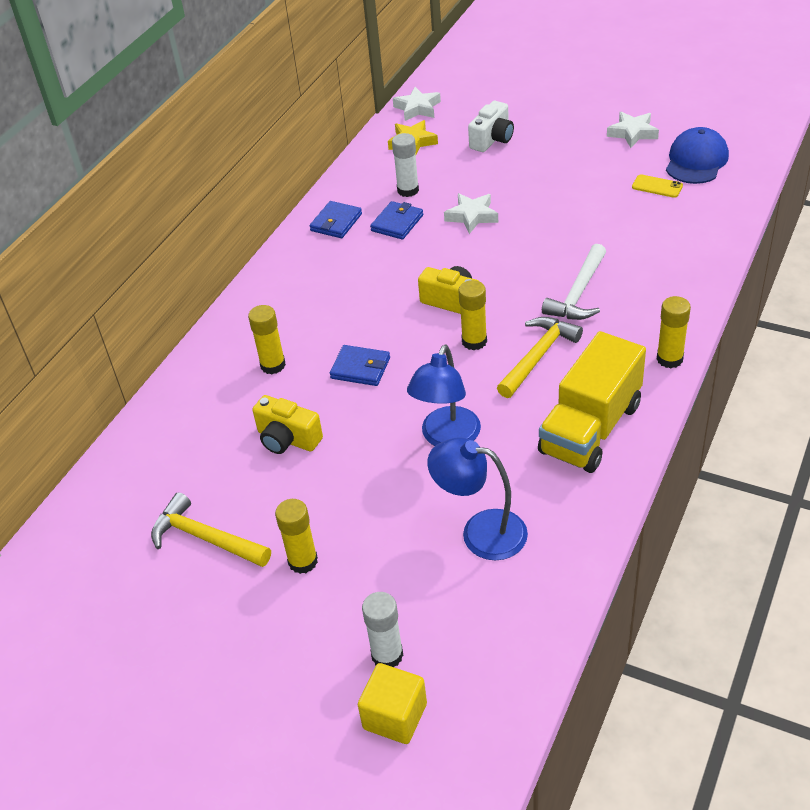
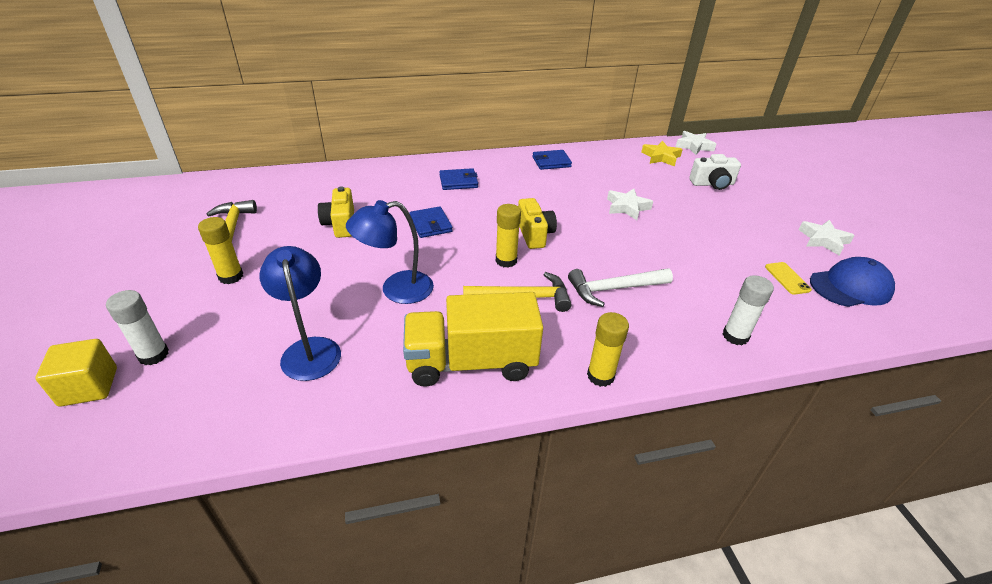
camera: 45 degrees right, 5 degrees down
(273, 365) = (402, 192): yellow glue stick -> none
(397, 223) = (580, 182): blue wallet -> blue wallet (458, 181)
(408, 190) = (615, 174): white glue stick -> white glue stick (735, 336)

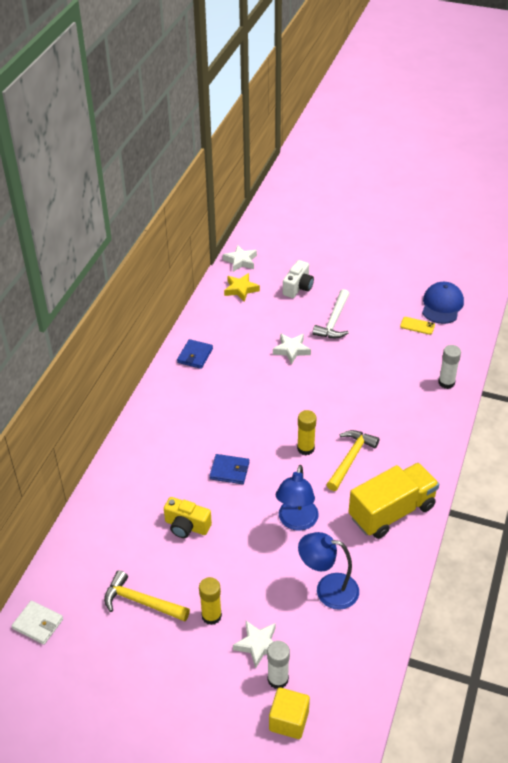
camera: 55 degrees left, 5 degrees up
(184, 190) = (38, 624): none -> white wallet
(458, 181) = (179, 427): blue wallet -> none
(471, 362) = (391, 512): yellow truck -> yellow truck turned 150 degrees counterclockwise
(534, 234) = (286, 418): yellow camera -> none
(600, 376) = (438, 459): yellow glue stick -> none
(614, 289) = (372, 410): white hammer -> white hammer (334, 321)
(823, 240) = (396, 283): white star -> white star (258, 645)

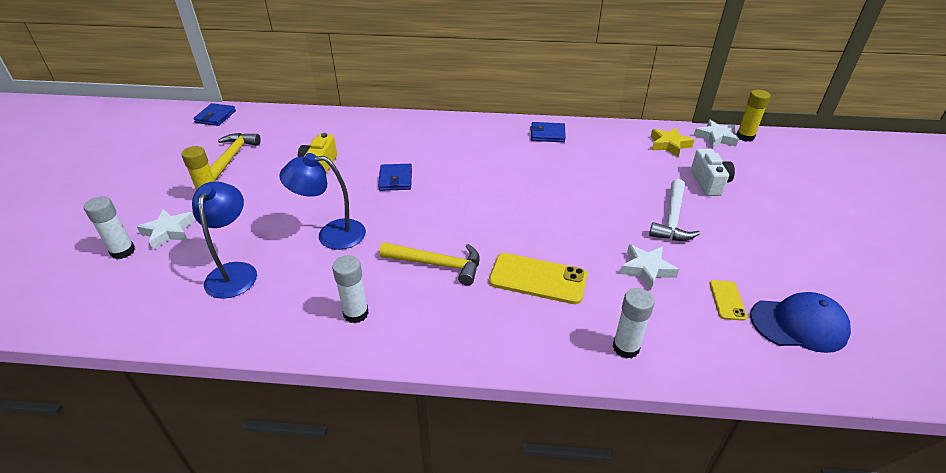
camera: 75 degrees right, 5 degrees down
(38, 624) = (215, 117): white wallet -> blue wallet
(289, 721) = (69, 266): yellow cube -> none
(291, 350) = (596, 193): white star -> white star (646, 269)
(298, 287) = (709, 182): white camera -> white camera turned 105 degrees counterclockwise
(305, 448) = (443, 226): yellow glue stick -> yellow glue stick (745, 137)
(334, 321) = (672, 219): white hammer -> white hammer turned 75 degrees counterclockwise
(378, 407) = (537, 279): none -> yellow phone
(391, 512) = (356, 313): yellow truck -> white glue stick

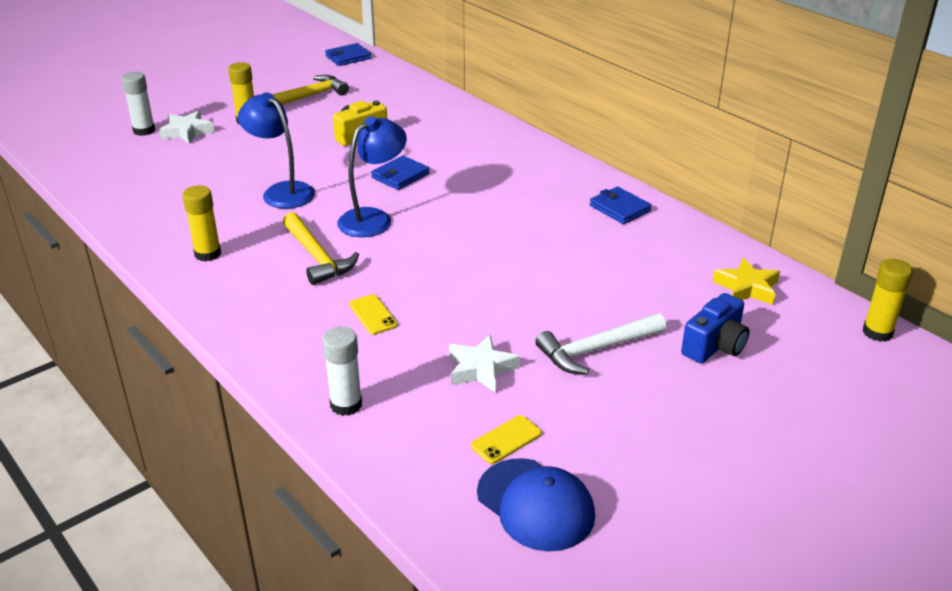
camera: 45 degrees right, 5 degrees down
(234, 272) = (182, 181): blue lamp -> blue lamp (373, 218)
(356, 313) = (208, 254): white glue stick -> yellow glue stick
(537, 279) = (373, 315): yellow phone -> yellow phone, size x0.53
(709, 182) = (715, 346): white camera -> blue camera
(715, 138) = (829, 312): white star -> none

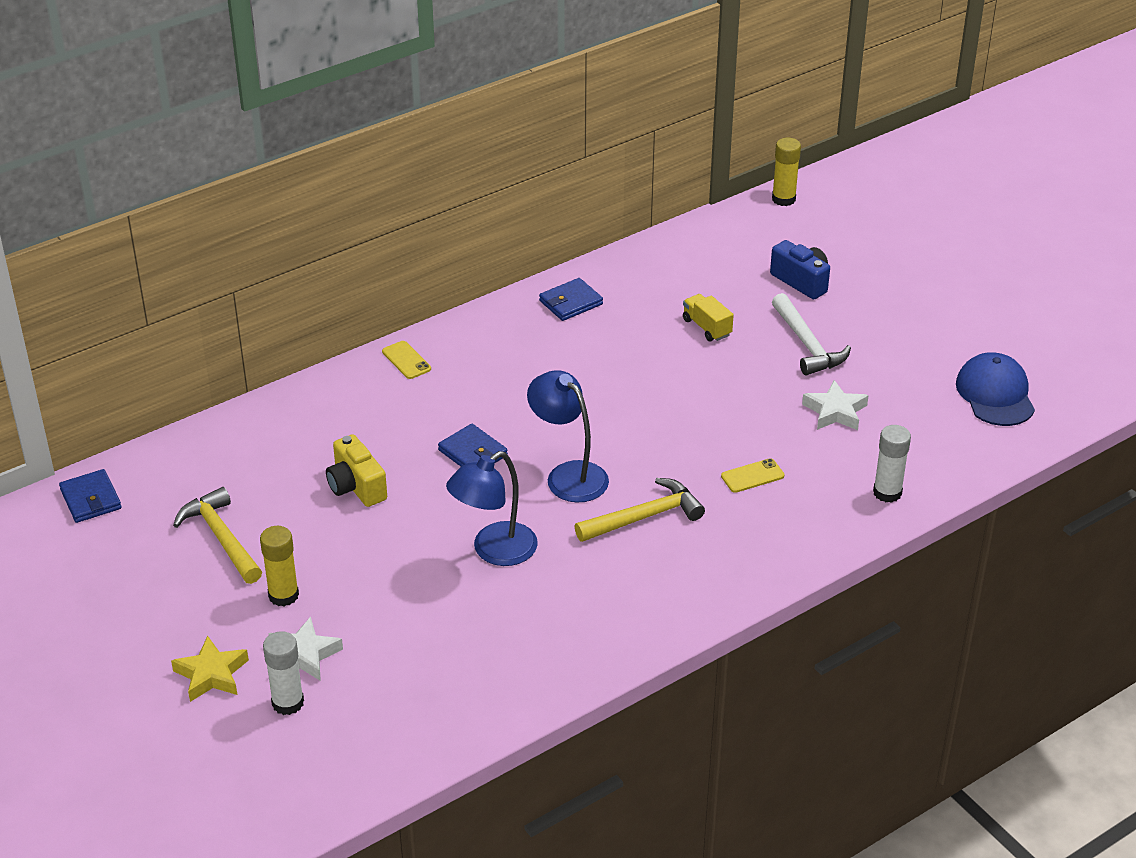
camera: 85 degrees left, 5 degrees up
(208, 254) = (631, 604): yellow glue stick -> none
(506, 440) = (925, 403): yellow phone -> yellow phone (406, 360)
(535, 504) = (995, 394): blue cap -> blue cap turned 60 degrees counterclockwise
(606, 284) = (707, 327): none -> yellow truck
(747, 288) = (717, 250): yellow star -> yellow star (211, 674)

